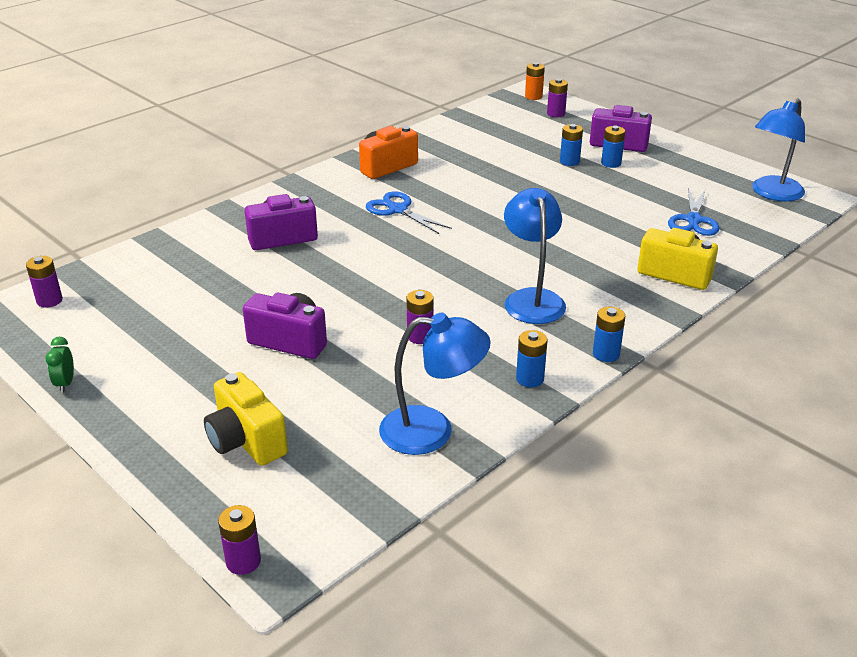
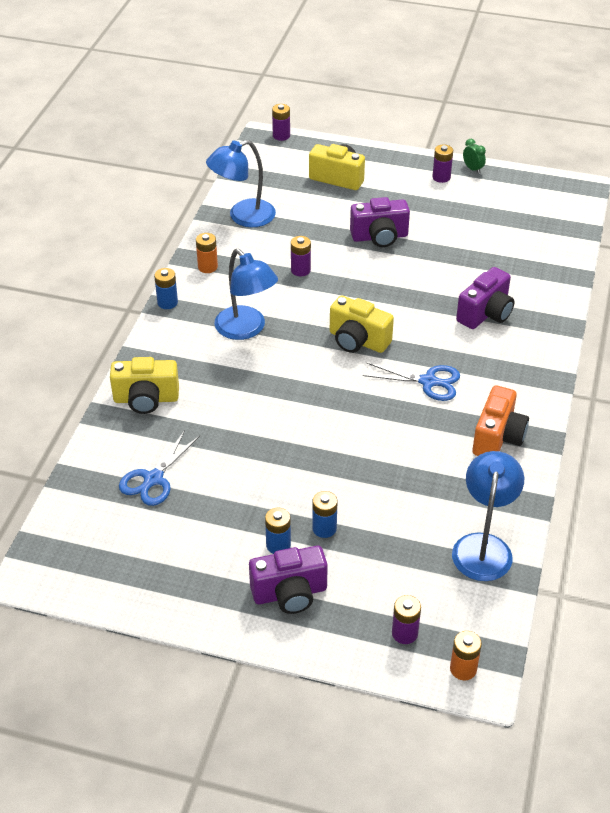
camera: 150 degrees right, 10 degrees up
(49, 300) = (564, 206): purple battery -> purple battery (441, 177)
(427, 255) = (358, 341): none -> yellow camera
(529, 379) = (207, 267): blue battery -> orange battery
(693, 220) = (153, 479): blue scissors -> blue scissors turned 135 degrees counterclockwise
(772, 194) = (83, 561): blue lamp -> blue lamp (483, 546)

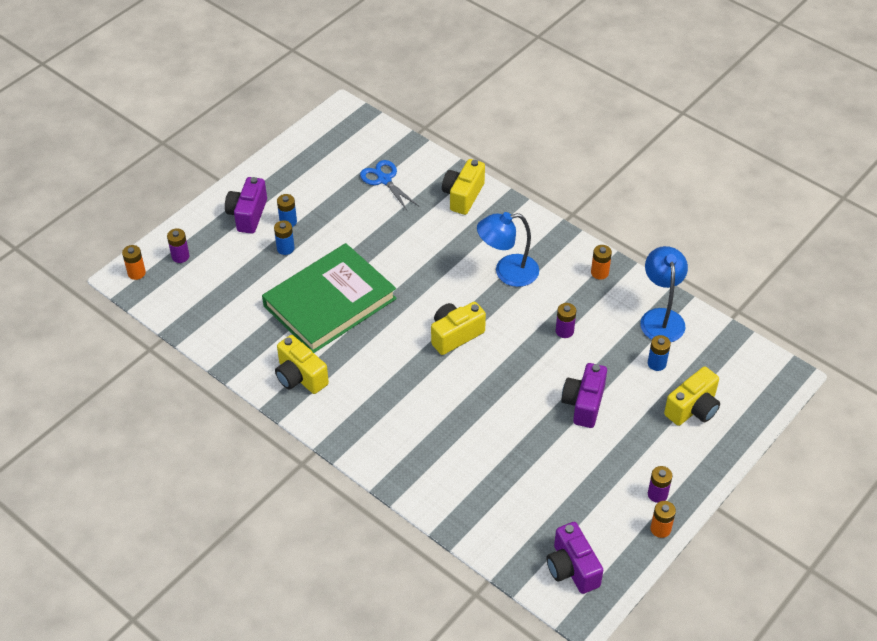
camera: 115 degrees right, 5 degrees up
(167, 303) = (566, 236): blue battery -> blue battery (656, 363)
(281, 136) = (787, 390): purple battery -> none
(380, 454) = (329, 302): none -> green book
(428, 382) = (383, 360): blue scissors -> none
(472, 169) = (660, 529): green clock -> orange battery
(483, 546) = (213, 323): blue lamp -> none
(485, 314) = (439, 435): purple camera -> purple camera (572, 568)
(498, 437) = (300, 377): orange camera -> yellow camera

